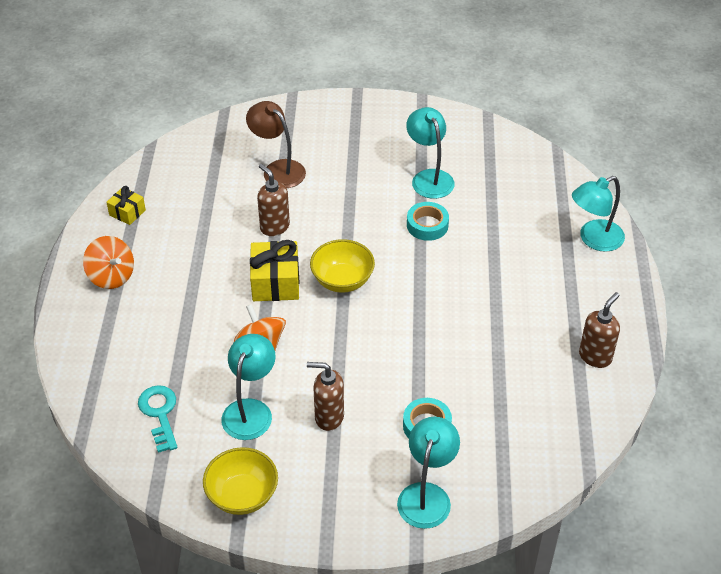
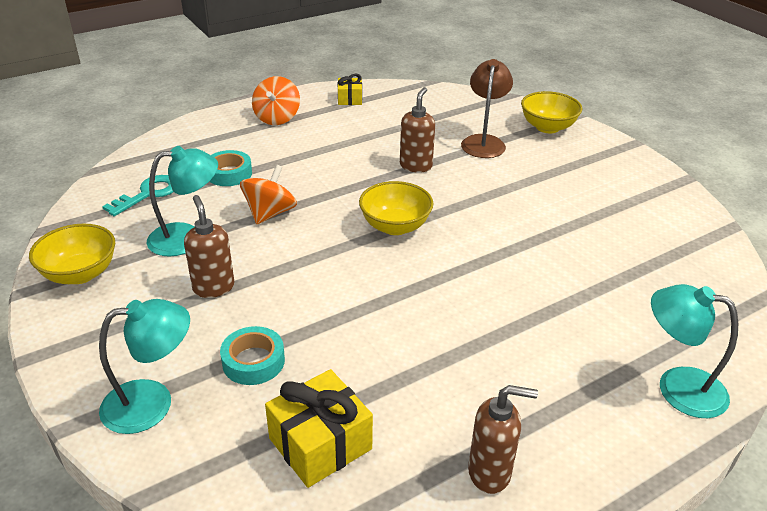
camera: 55 degrees right, 10 degrees down
(275, 282) = (352, 192): yellow gift -> yellow gift (320, 444)
(292, 122) = (547, 127): none -> yellow bowl
(427, 225) = (529, 249): turquoise tape -> turquoise tape (229, 173)
(429, 178) = (592, 224): turquoise lamp -> none

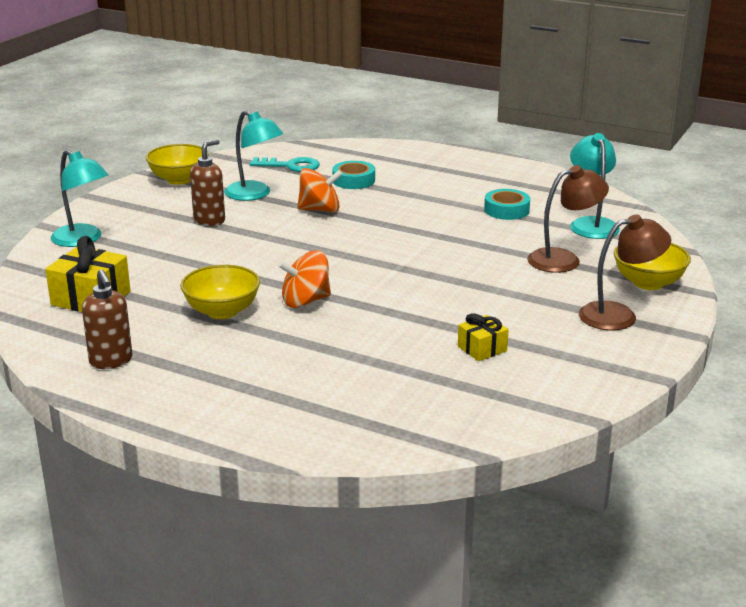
camera: 60 degrees right, 10 degrees down
(253, 361) = (147, 256): turquoise tape -> turquoise tape (506, 210)
(277, 118) = (463, 170): orange spinning top -> orange spinning top (305, 301)
(350, 99) = (545, 185): yellow gift -> yellow gift (482, 349)
(395, 226) = (363, 257): yellow bowl -> yellow bowl (222, 311)
(416, 166) = (471, 241): brown soap dispenser -> none
(588, 156) = (619, 315): none -> brown lamp
(677, 387) = (277, 422): turquoise lamp -> turquoise lamp (591, 224)

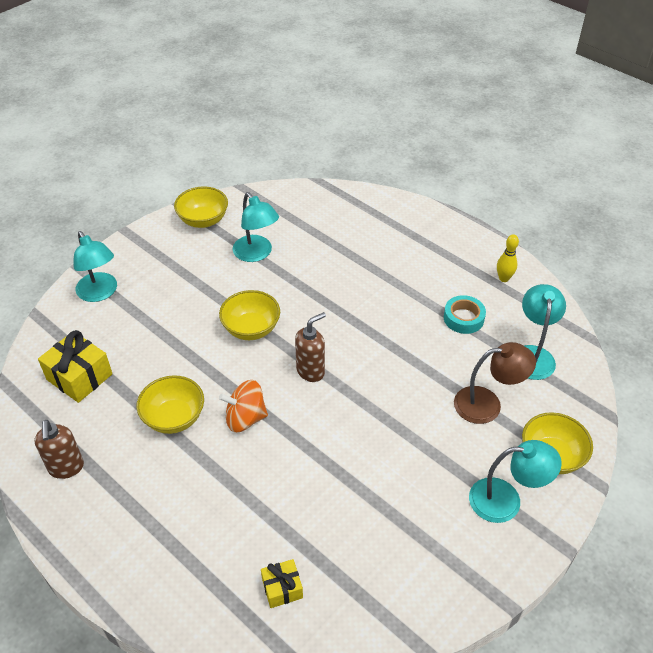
camera: 15 degrees right, 20 degrees up
(209, 220) = (208, 284): brown soap dispenser -> brown soap dispenser (311, 371)
(277, 243) = (251, 329): none -> yellow bowl
(291, 166) = (301, 217): turquoise key -> none
(320, 210) = (303, 287): orange spinning top -> none
(353, 180) = (346, 248): turquoise tape -> none
(482, 349) = (367, 522): yellow gift -> yellow gift (282, 588)
(533, 181) = (503, 278): none -> yellow bowling pin
(619, 315) = (506, 500): brown lamp -> turquoise lamp

